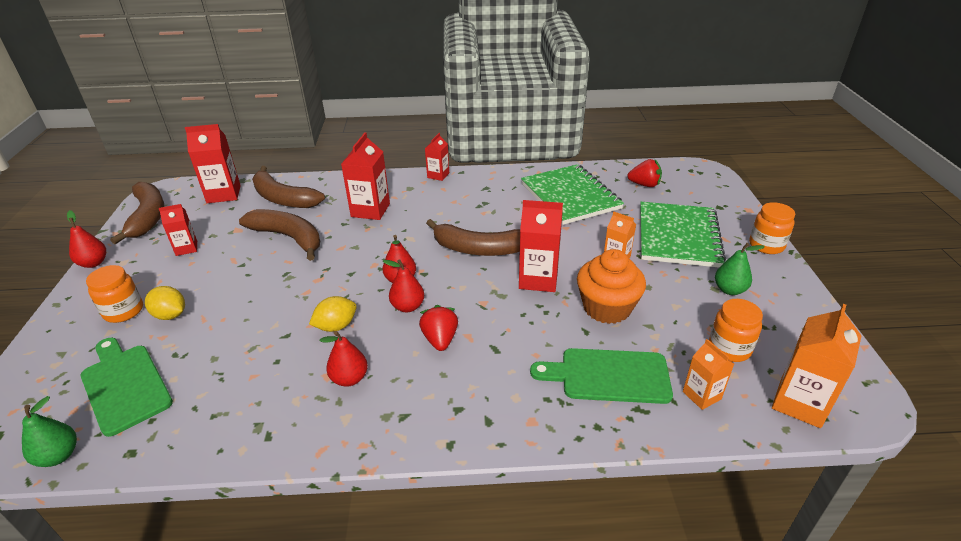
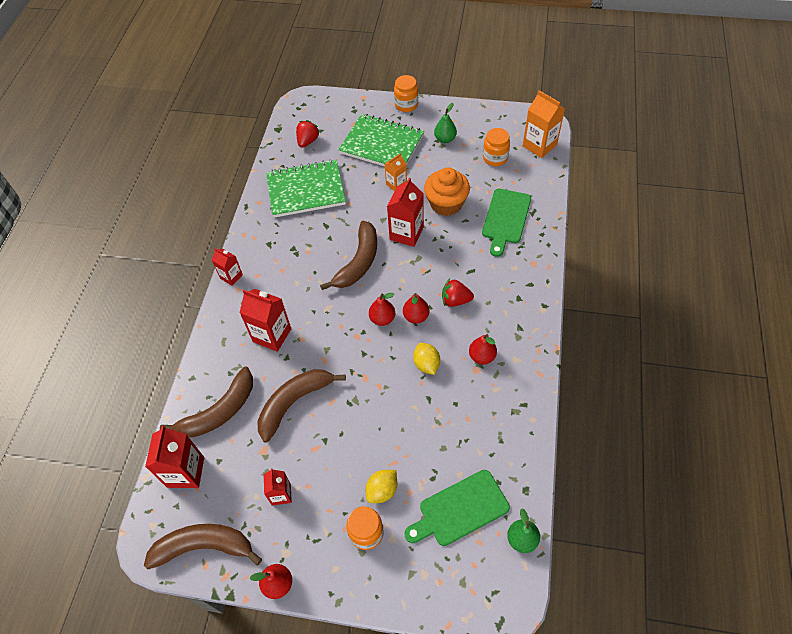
camera: 75 degrees left, 20 degrees up
(701, 395) = (527, 183): orange carton -> none

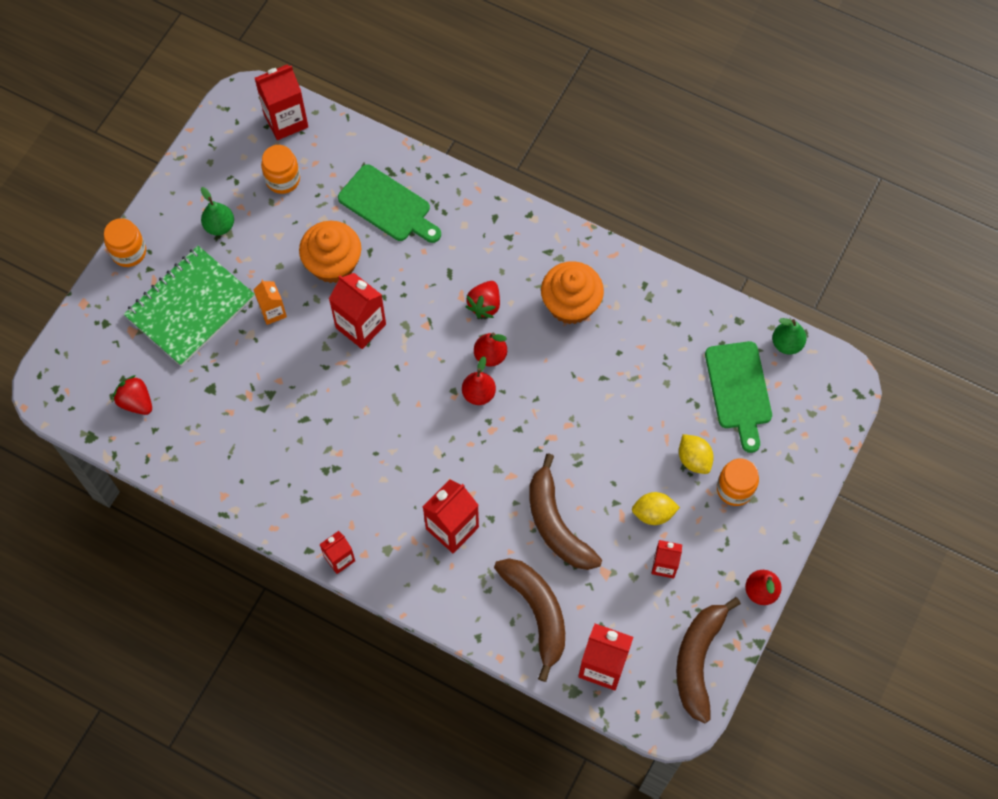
camera: 75 degrees left, 10 degrees up
(306, 190) = (230, 428): green notebook -> none
(358, 262) = (382, 396): brown banana -> none
(426, 364) = (559, 365): yellow lemon -> yellow lemon (653, 513)
(482, 356) = (570, 304): red pear -> orange cupcake
(539, 145) = (286, 120): orange carton -> red carton

